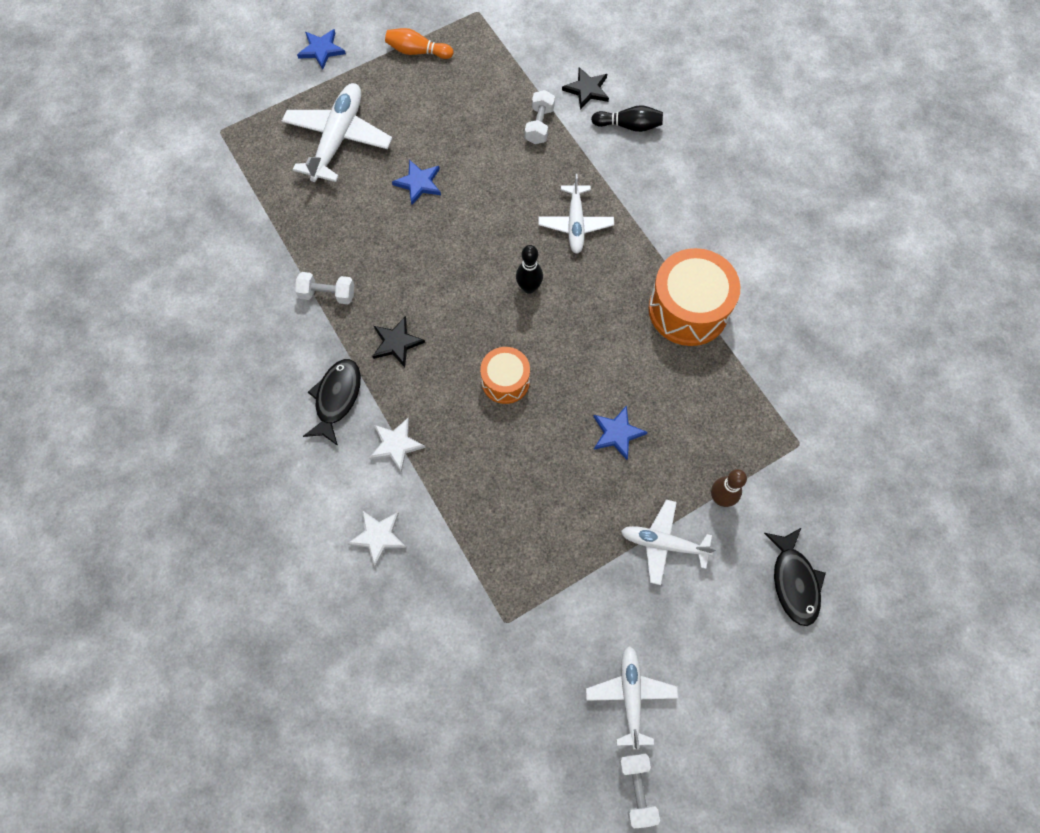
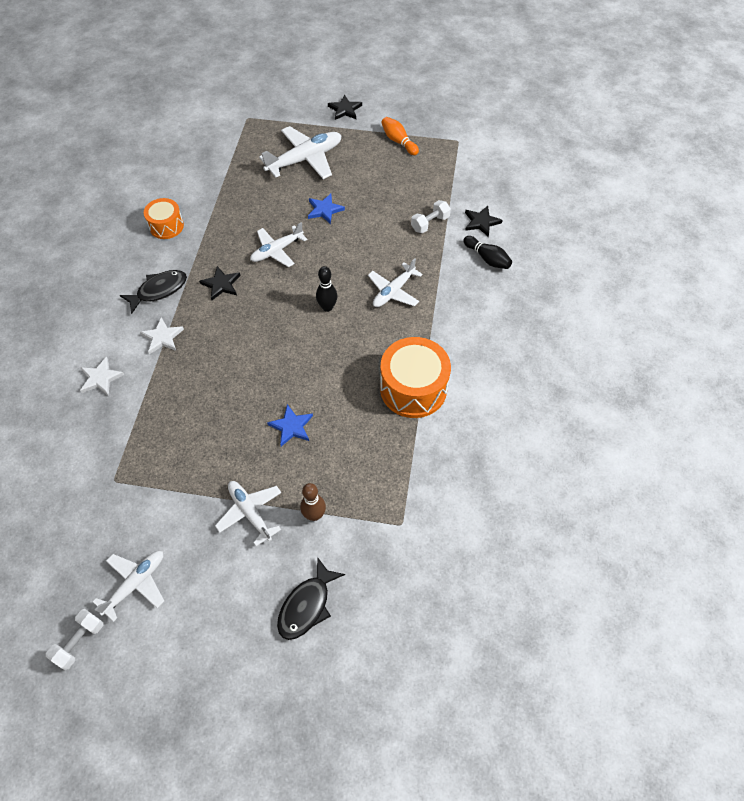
camera: 40 degrees right, 10 degrees down
(321, 50) = (345, 110): blue star -> black star
(327, 294) = (213, 234): white dumbbell -> none
(415, 264) = (276, 251): none -> white plane
(505, 381) = (258, 348): orange drum -> orange drum (166, 226)

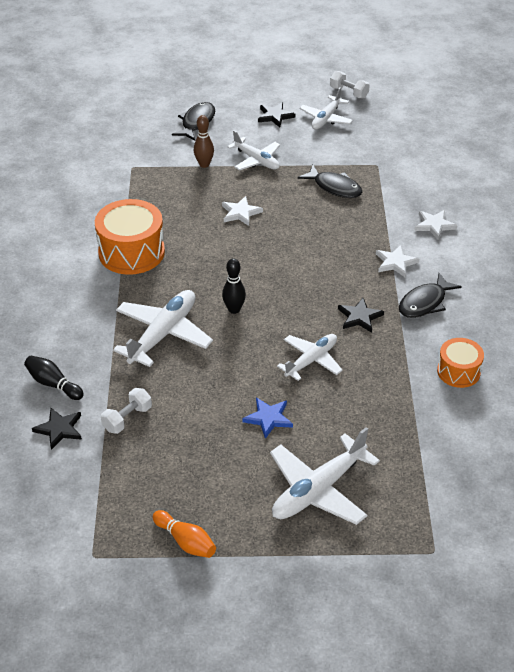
camera: 170 degrees right, 15 degrees down
(80, 642) = (349, 92): white dumbbell -> white dumbbell turned 75 degrees counterclockwise
(177, 450) = (334, 187): none -> black fish
(291, 426) = (240, 213): blue star -> white star
(345, 110) = (283, 592): black star -> black star (275, 116)
(393, 291) = (163, 334): white plane -> white plane, size x1.55

